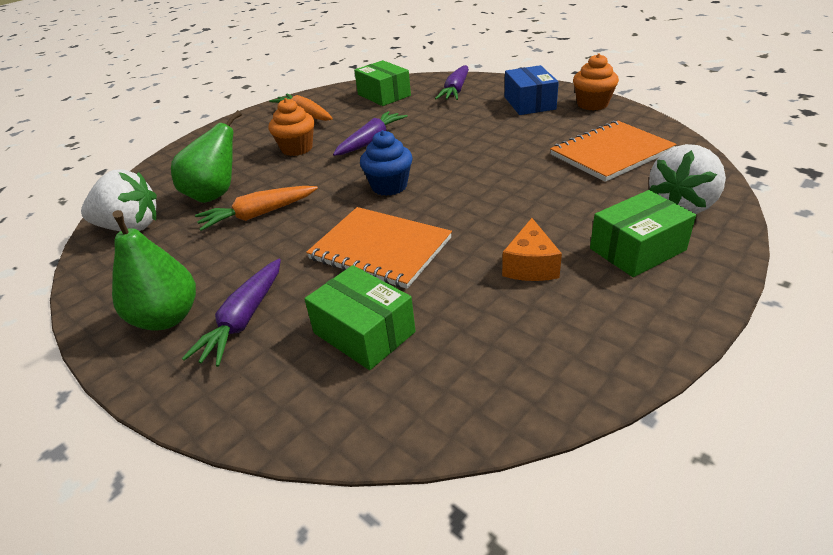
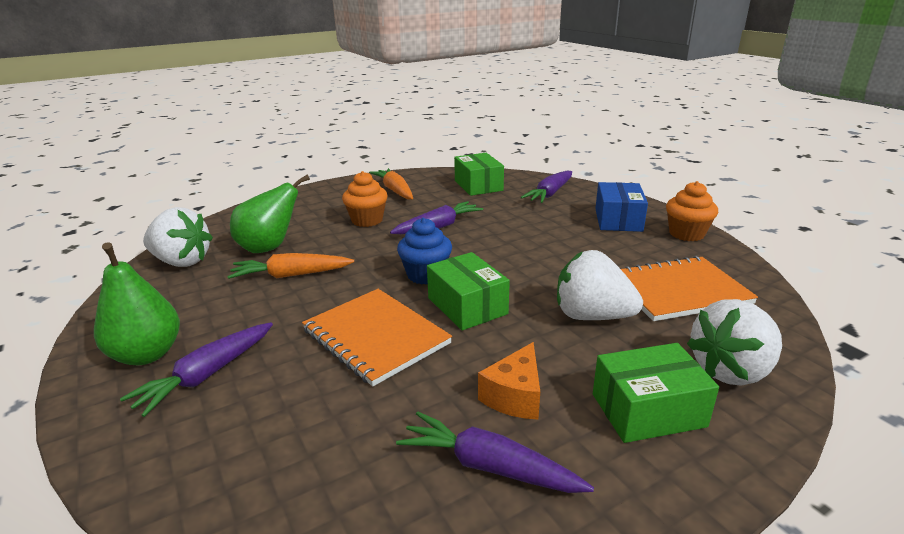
camera: 15 degrees right, 10 degrees down
(364, 332) = (302, 422): green box -> green box (467, 306)
(542, 322) = (489, 466): none -> purple carrot
(554, 189) = (592, 316): none -> white strawberry

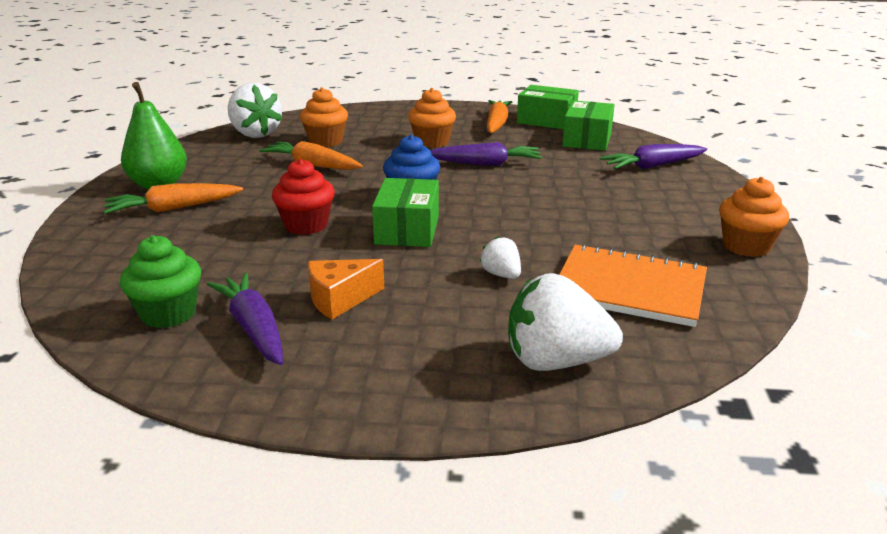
camera: 35 degrees right, 0 degrees up
(207, 375) = (173, 208): purple carrot -> orange carrot
(269, 248) = (326, 141): green pear -> orange cupcake
(376, 337) = (306, 225): orange notebook -> red cupcake
(383, 498) = (169, 314): none -> green cupcake
(592, 316) = (501, 275): white strawberry -> white strawberry, size x0.50
(618, 220) = (686, 210): blue box -> none
(648, 410) = (425, 352): green box -> green box (546, 120)

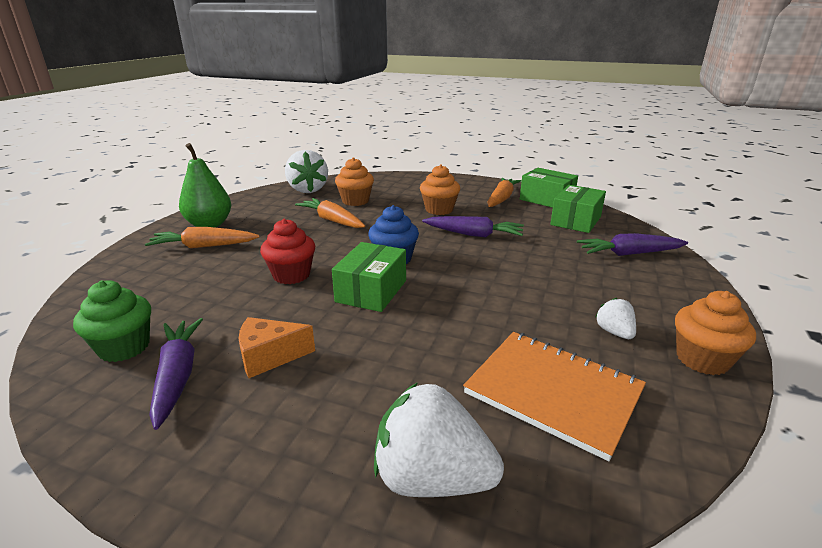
camera: 15 degrees right, 0 degrees up
(501, 275) = (430, 353): white strawberry -> white strawberry (614, 332)

